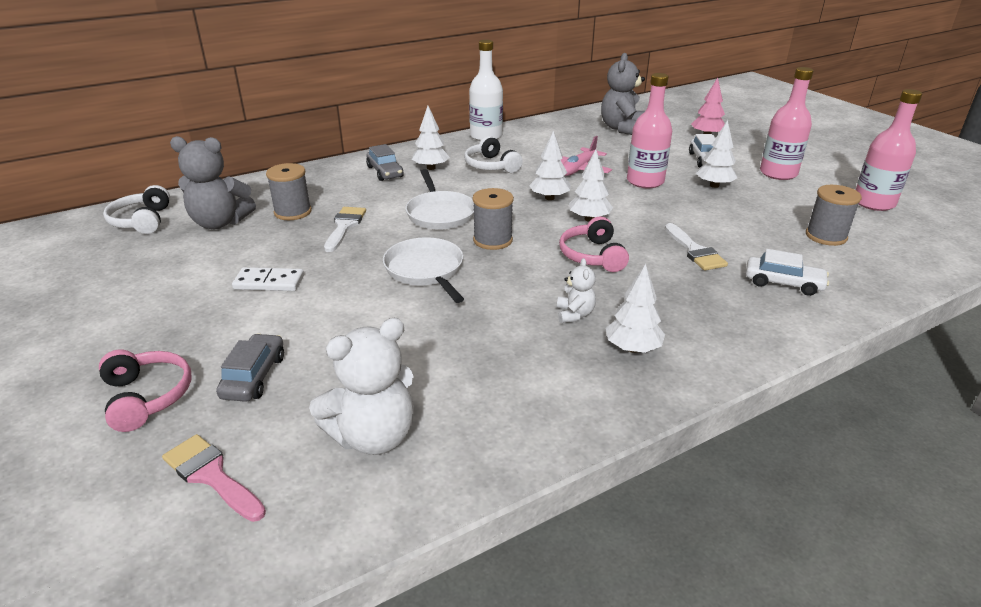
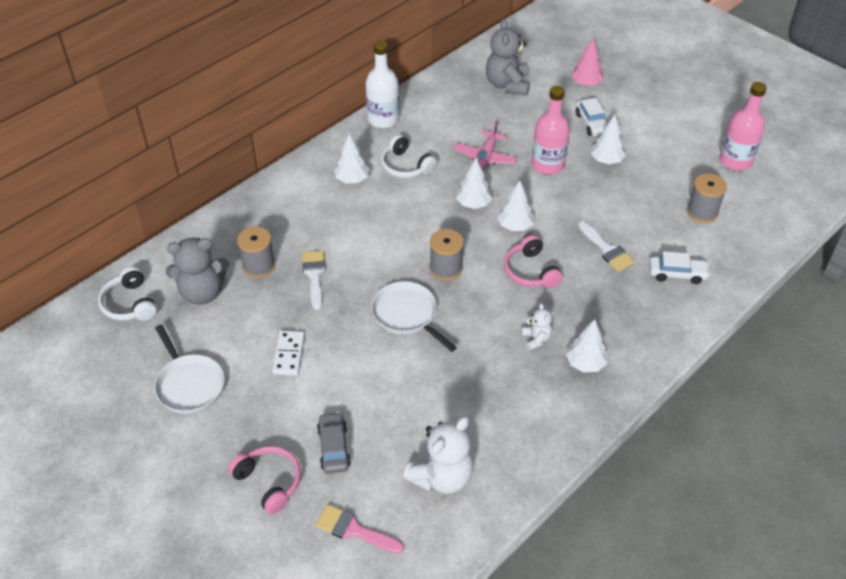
camera: 15 degrees left, 15 degrees up
(269, 282) = (289, 354): white domino -> white domino turned 75 degrees counterclockwise
(385, 172) = (312, 193): grey car -> none
(440, 213) = (388, 243): white pan -> white pan (189, 384)
(778, 173) = (656, 132): pink bottle -> none

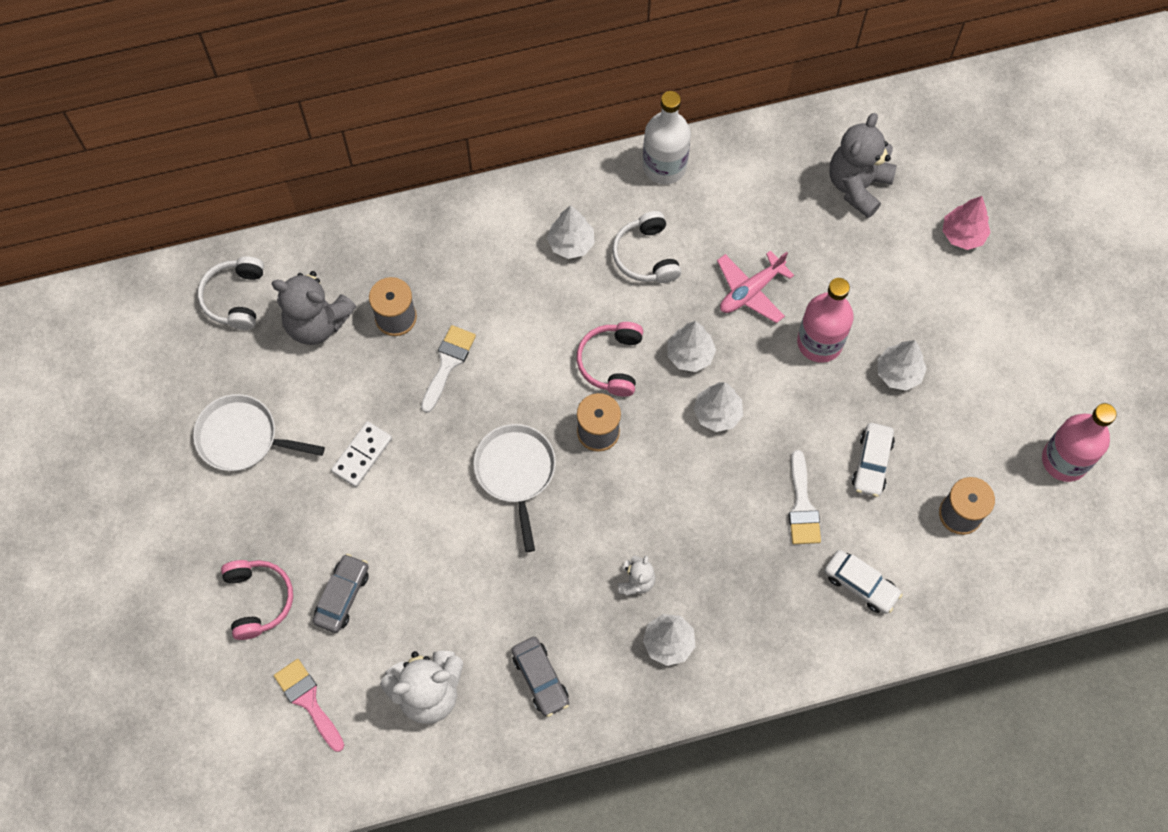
camera: 30 degrees right, 20 degrees up
(189, 384) = (242, 437): white pan -> white pan turned 105 degrees clockwise
(516, 427) = (540, 678): none -> grey car
(530, 271) = (691, 488): pink headphones -> pink headphones (611, 362)
(591, 123) = (922, 305): white car -> white car (871, 463)

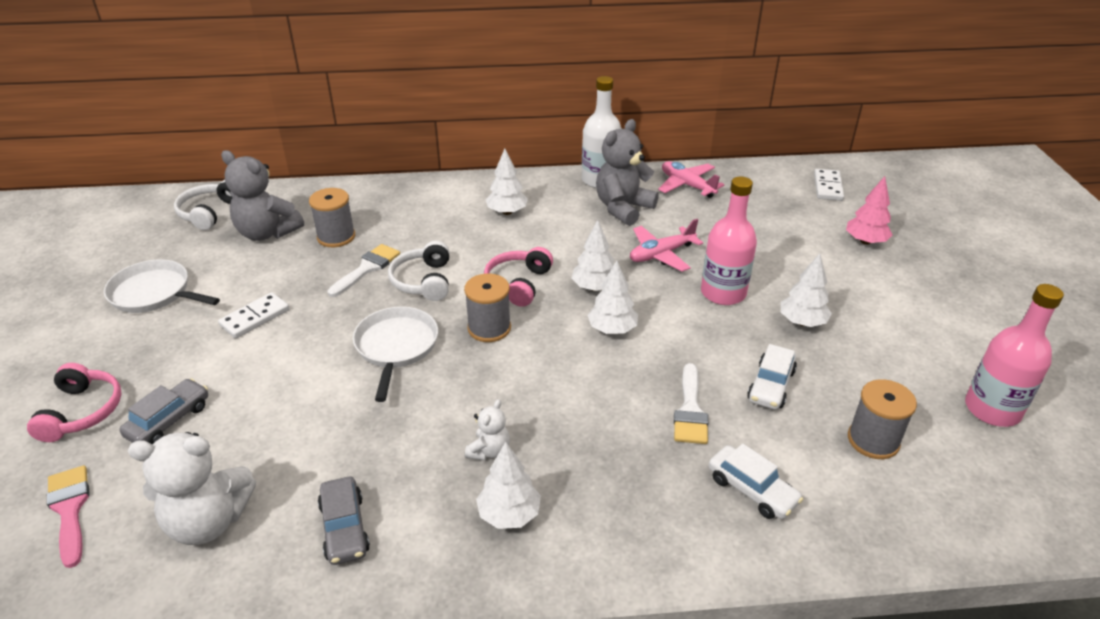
camera: 10 degrees right, 30 degrees down
(646, 256) = (570, 225): white headphones -> white headphones (423, 281)
(765, 161) = (687, 185): none -> pink plane
(857, 185) = (767, 205): grey teddy bear -> grey teddy bear (623, 208)
(924, 139) = (827, 187): none -> white domino

